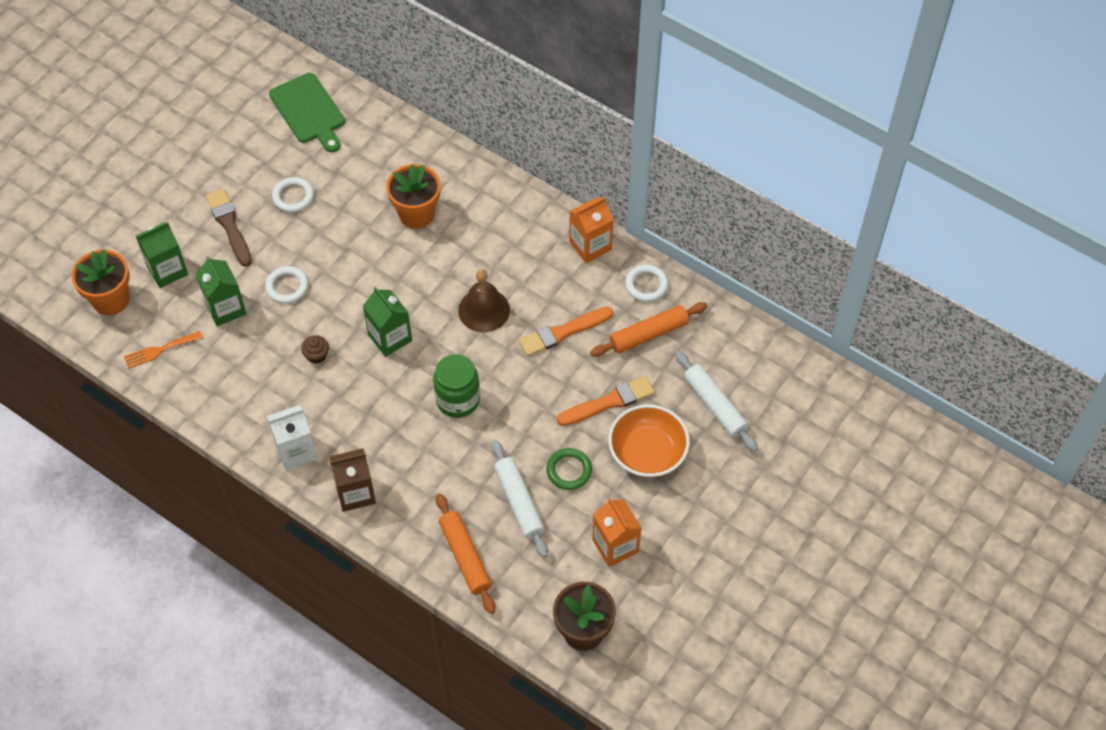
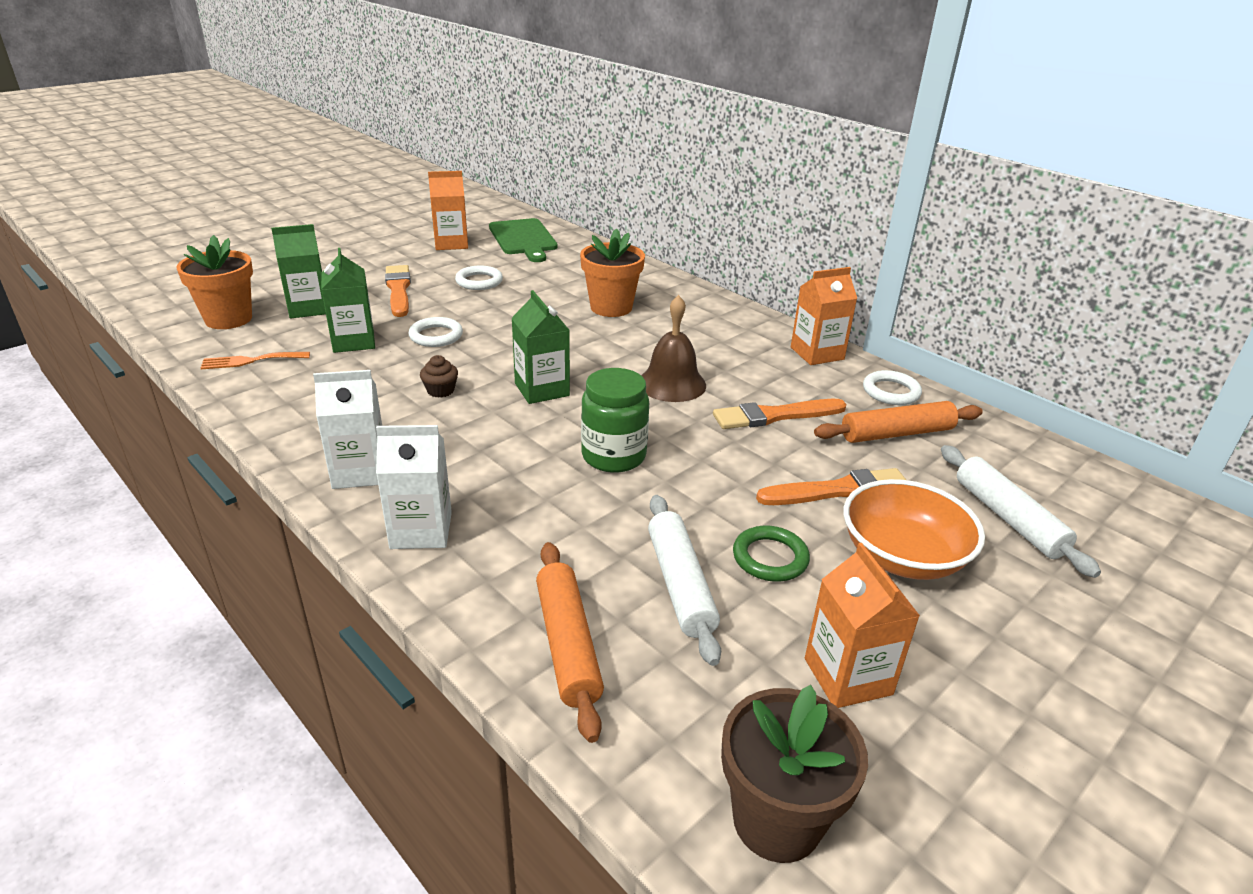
camera: 10 degrees right, 25 degrees down
(229, 225) = (398, 290): brown brush -> orange brush
(244, 135) = (451, 243): none -> orange carton
(355, 493) = (421, 530): brown carton -> white carton

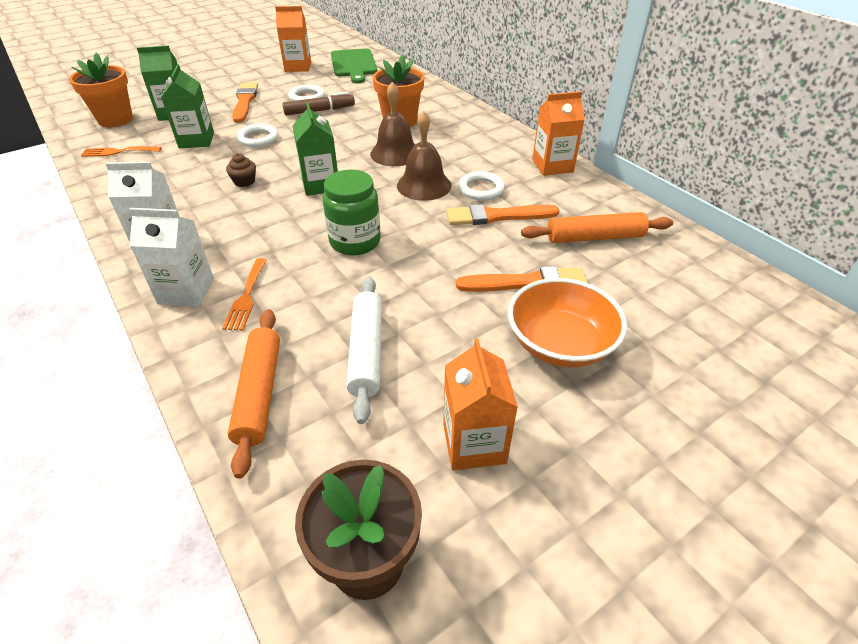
camera: 10 degrees right, 10 degrees up
(503, 298) = (319, 111): none -> brown marker
(503, 532) = (246, 297): none -> orange fork
(621, 347) = (395, 153): none -> brown bell
(770, 558) = (448, 335): green ring -> none
(891, 392) = (603, 201): white ring -> white ring (481, 189)
(1008, 518) = (666, 318): white rolling pin -> none

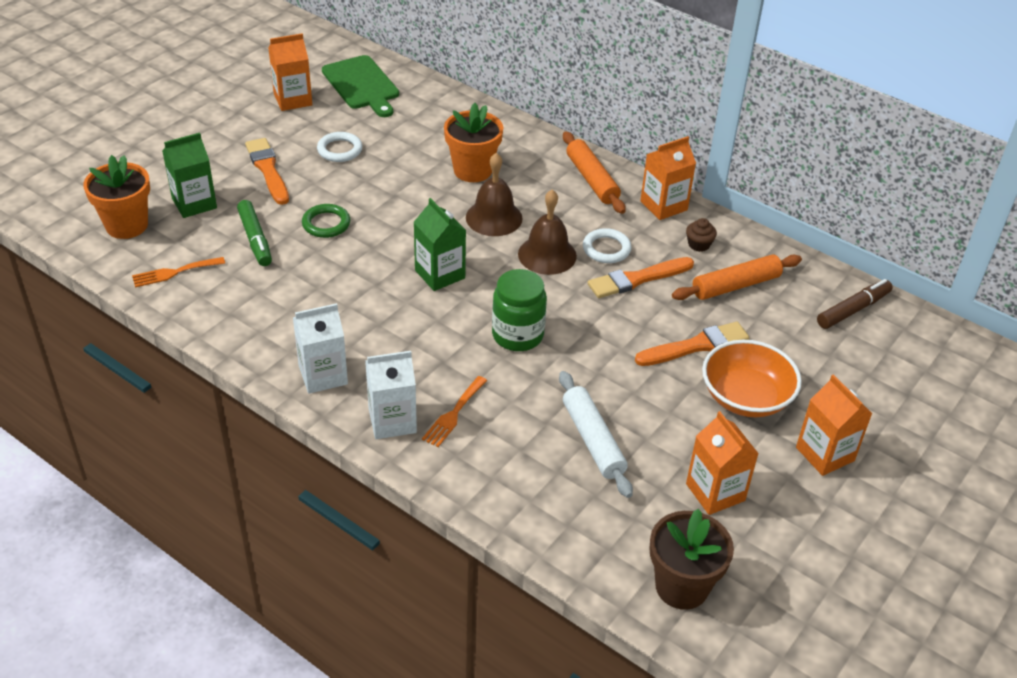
camera: 20 degrees left, 0 degrees up
(196, 140) = (255, 239): green carton -> green marker
(244, 181) = (354, 286): brown cupcake -> brown cupcake (699, 244)
(246, 297) = (454, 414): orange fork -> orange fork turned 45 degrees clockwise
(258, 138) = (326, 224): white ring -> green ring
(259, 393) = (526, 495): orange rolling pin -> orange rolling pin (591, 179)
(319, 111) = (369, 169): brown marker -> brown marker (853, 310)
(634, 429) = (825, 454): none -> orange carton

